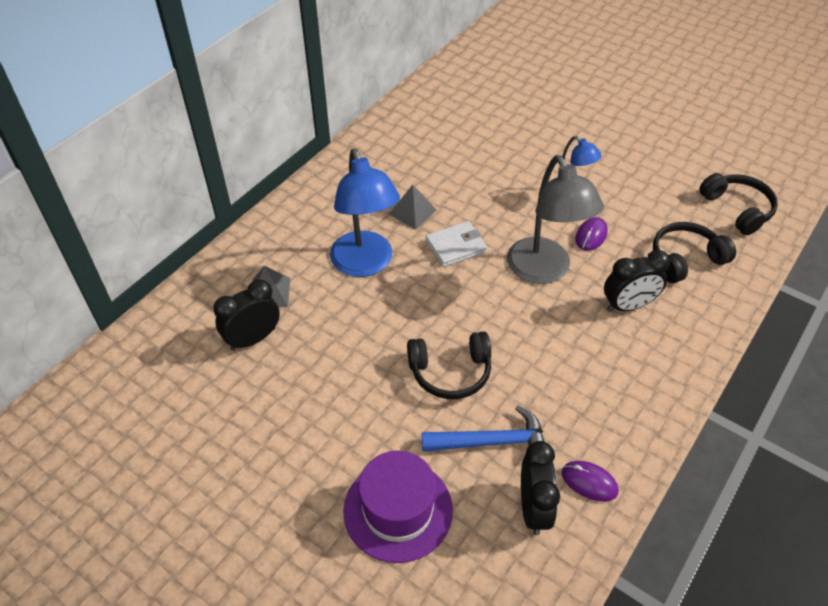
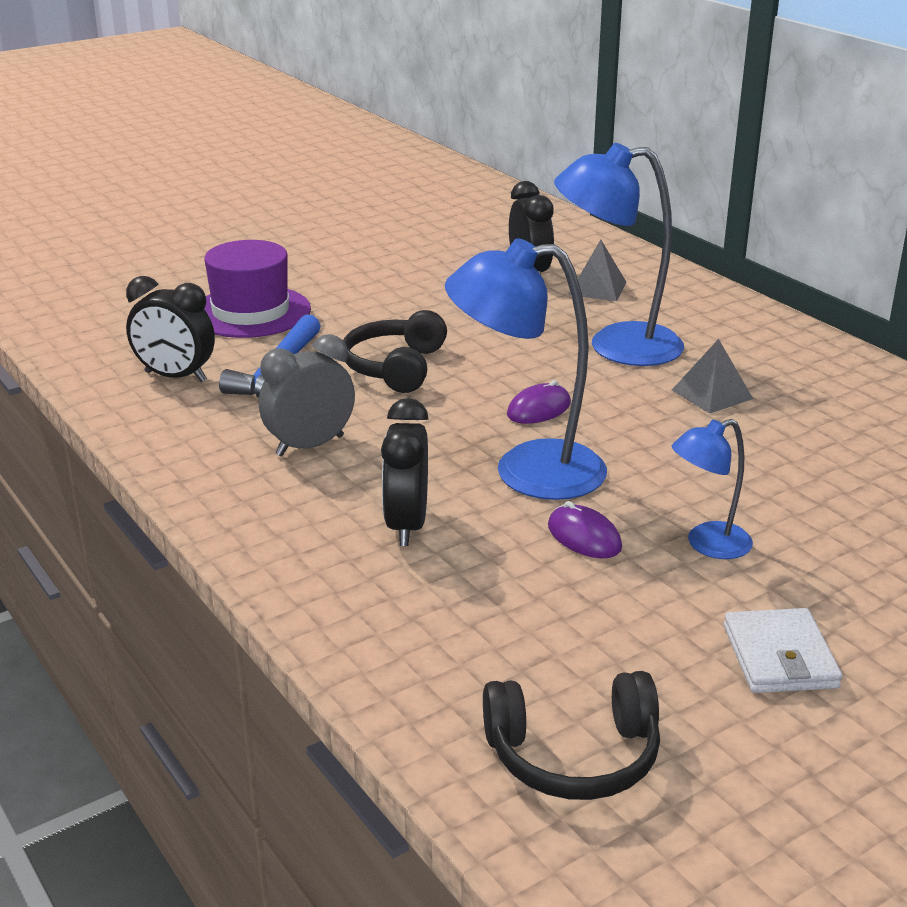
camera: 110 degrees right, 20 degrees down
(455, 246) = (619, 412): white wallet -> white wallet (779, 656)
(544, 271) = (526, 471): grey lamp -> blue lamp
(578, 380) = (310, 446): none -> grey clock
(589, 482) = (168, 415): purple mouse -> purple mouse (539, 409)
(685, 259) = (470, 622): black headphones -> none

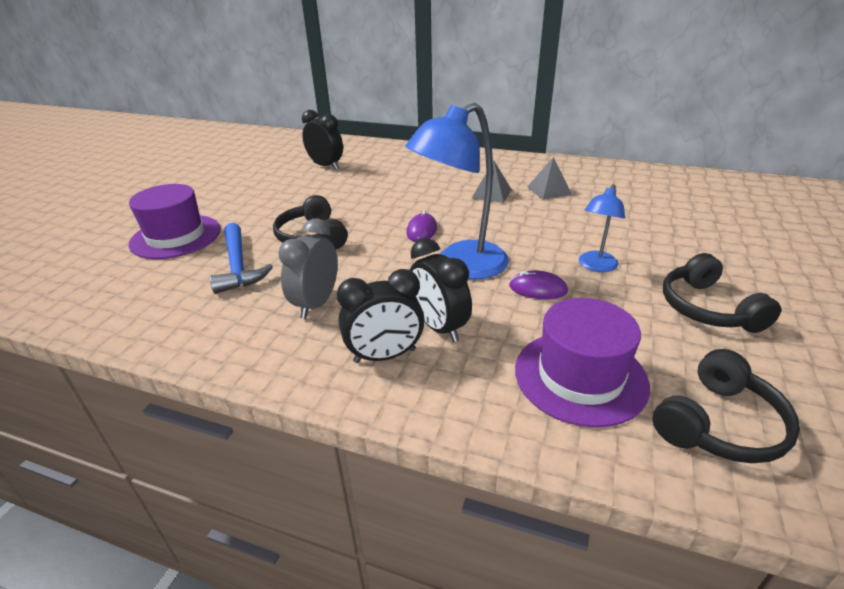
camera: 35 degrees left, 5 degrees up
(175, 377) = (164, 296): black clock -> black clock (385, 356)
(490, 641) = (580, 376): none -> purple hat
(597, 288) = (370, 163): grey pyramid -> grey pyramid (548, 190)
(616, 346) = (416, 186): blue lamp -> none
(779, 656) = (707, 308): white wallet -> black headphones

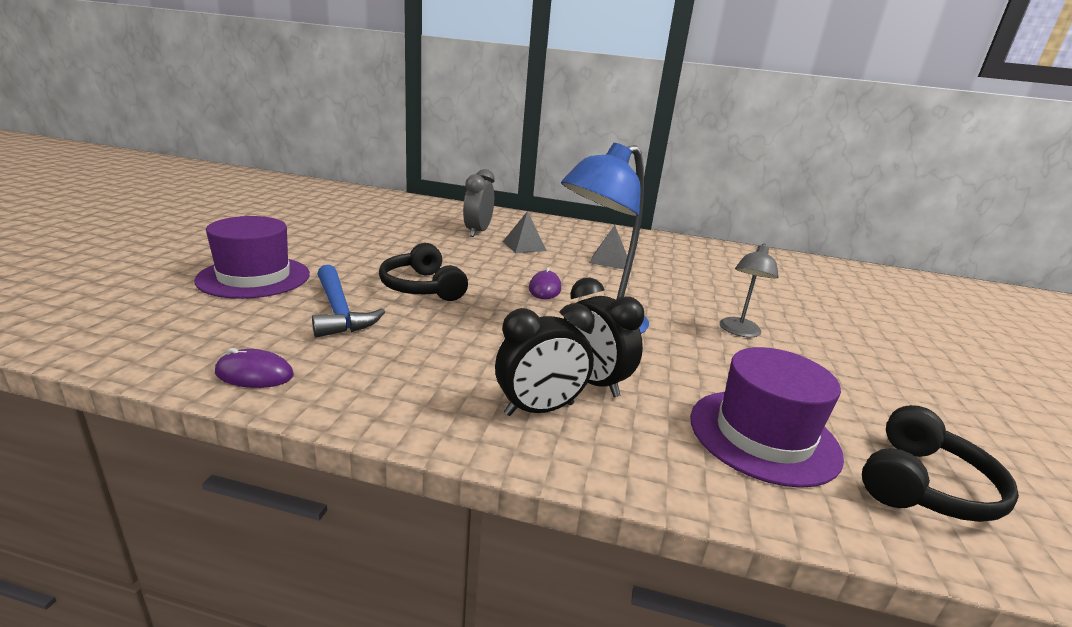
camera: 10 degrees left, 10 degrees down
(316, 304) = (443, 353): grey clock -> grey clock (477, 232)
(326, 166) = (421, 223): black clock -> none
(538, 289) = (687, 349): purple mouse -> purple mouse (254, 374)
(548, 190) = (666, 261): grey pyramid -> grey pyramid (524, 246)
(595, 266) = (739, 331): blue lamp -> grey lamp
(707, 308) = (864, 374): black headphones -> none

